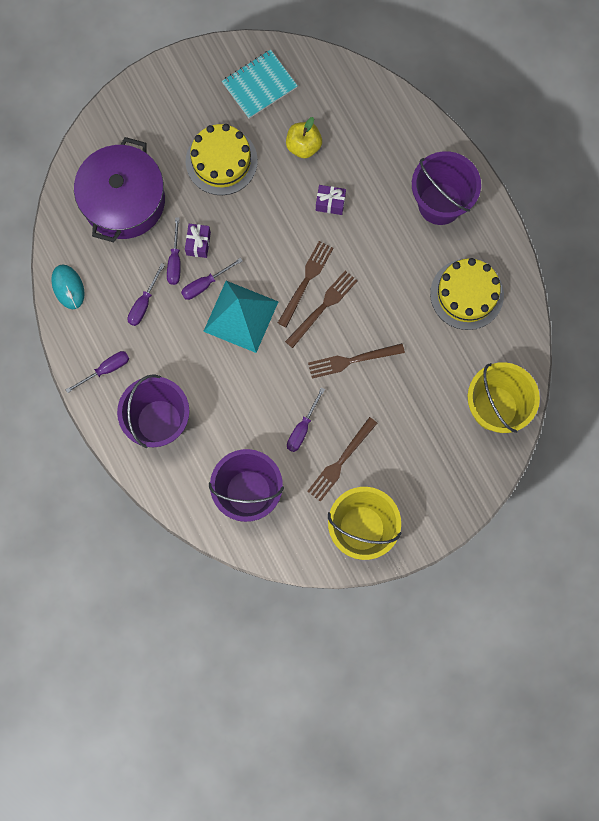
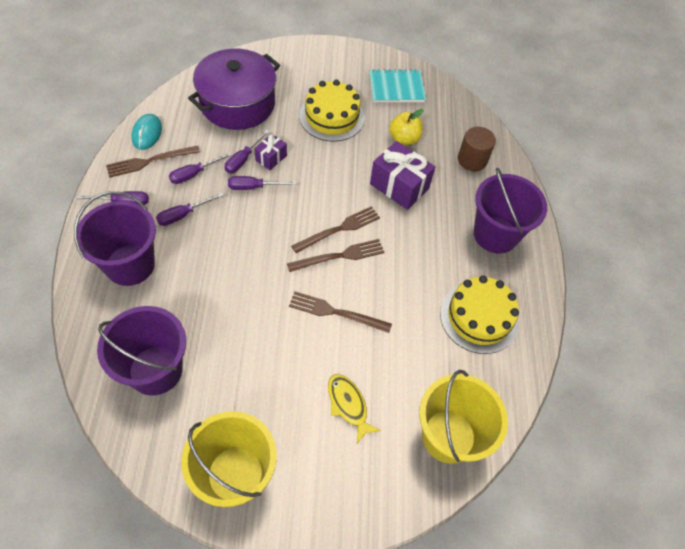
camera: 25 degrees right, 20 degrees down
(241, 316) = (264, 225): turquoise pyramid -> none
(302, 428) = (248, 343): purple screwdriver -> purple screwdriver (183, 215)
(330, 203) = (399, 186): purple gift -> purple gift, size x1.84
(340, 461) = (262, 395): brown fork -> brown fork (150, 161)
(378, 131) = (472, 160): none -> brown cylinder
(408, 429) = (348, 405): none -> yellow fish

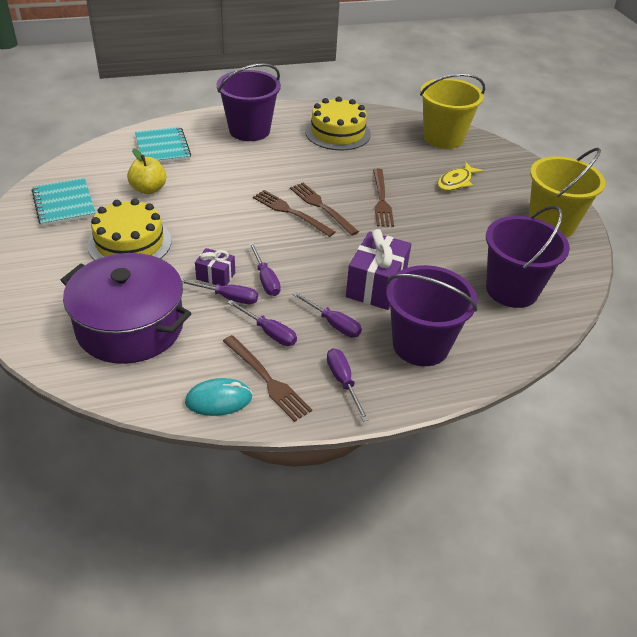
camera: 105 degrees left, 15 degrees down
(399, 186) = (217, 184): purple gift -> purple gift (376, 286)
(472, 160) = (162, 147): brown cylinder -> turquoise notebook

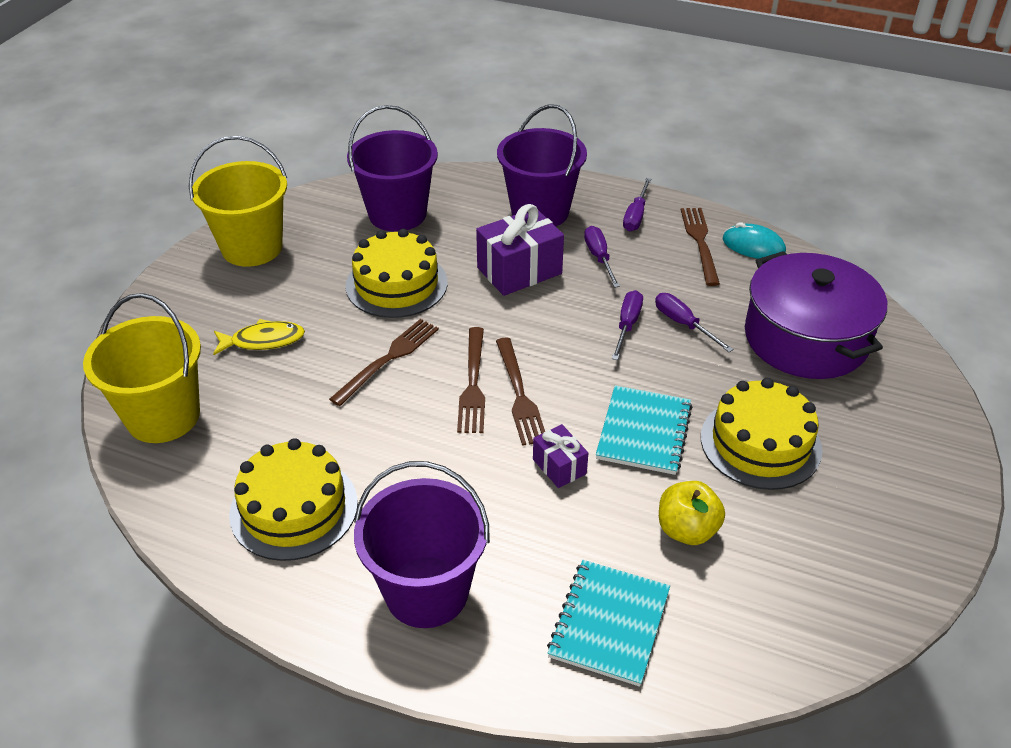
camera: 140 degrees left, 0 degrees up
(64, 204) = (832, 562): turquoise notebook -> turquoise notebook (644, 432)
(216, 276) = (680, 352): purple gift -> purple gift (559, 466)
(269, 332) = (667, 276): purple screwdriver -> none
(437, 241) = (396, 284): none -> yellow cake

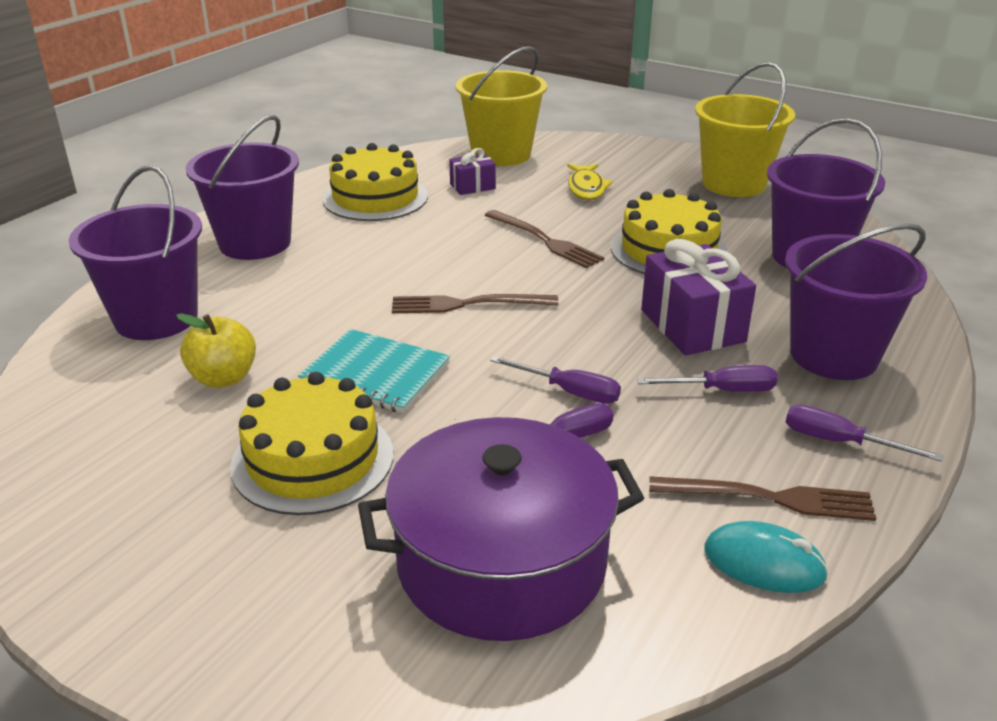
camera: 100 degrees right, 10 degrees down
(473, 384) = (493, 280): brown fork -> none
(559, 466) = (353, 315): purple gift -> purple gift (472, 186)
(609, 623) = (156, 318): turquoise notebook -> purple bucket
(753, 246) = (764, 563): turquoise mouse -> turquoise mouse turned 75 degrees clockwise

